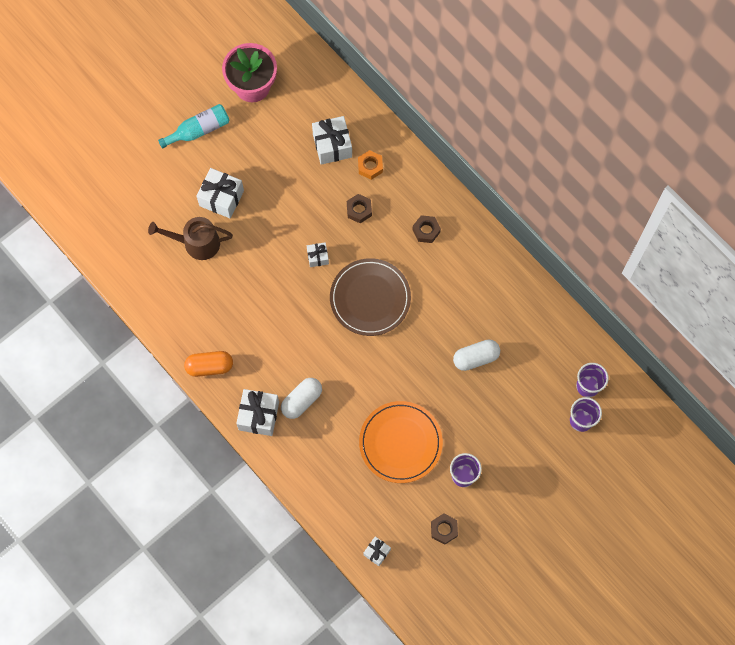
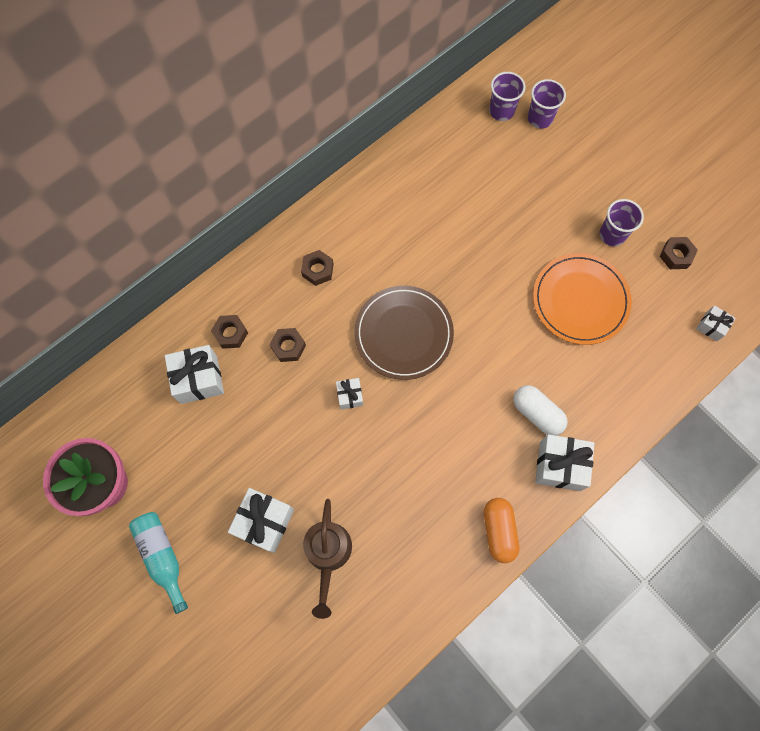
camera: 90 degrees left, 0 degrees up
(370, 166) = (230, 333): orange nut -> brown nut
(476, 358) = (474, 219): white capsule -> none

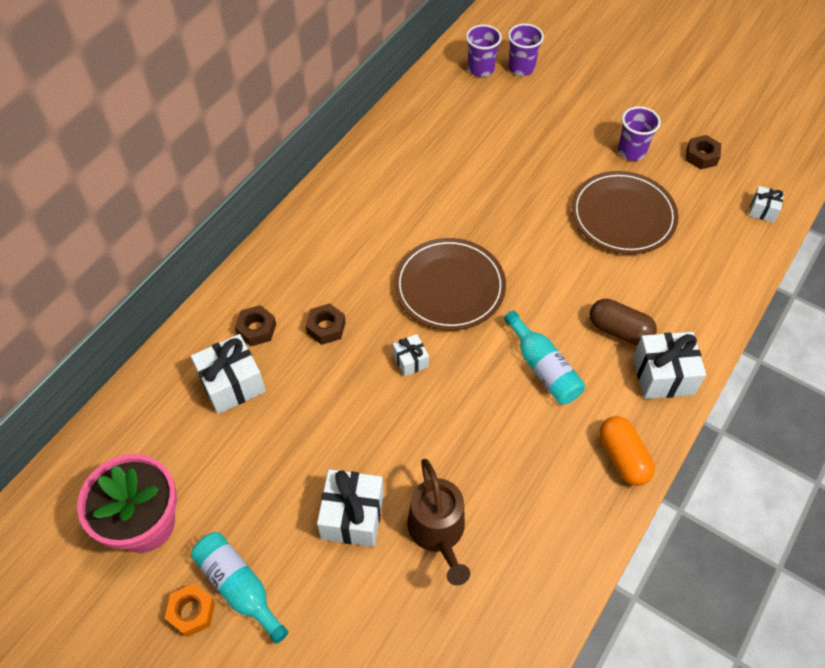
camera: 15 degrees left, 15 degrees down
(122, 567) = (192, 612): none -> orange nut
(317, 270) = (336, 247): brown nut -> none
(459, 432) = (543, 368): none -> turquoise bottle
(537, 413) = (619, 330): white capsule -> brown capsule
(580, 300) = (623, 215): orange plate -> brown plate

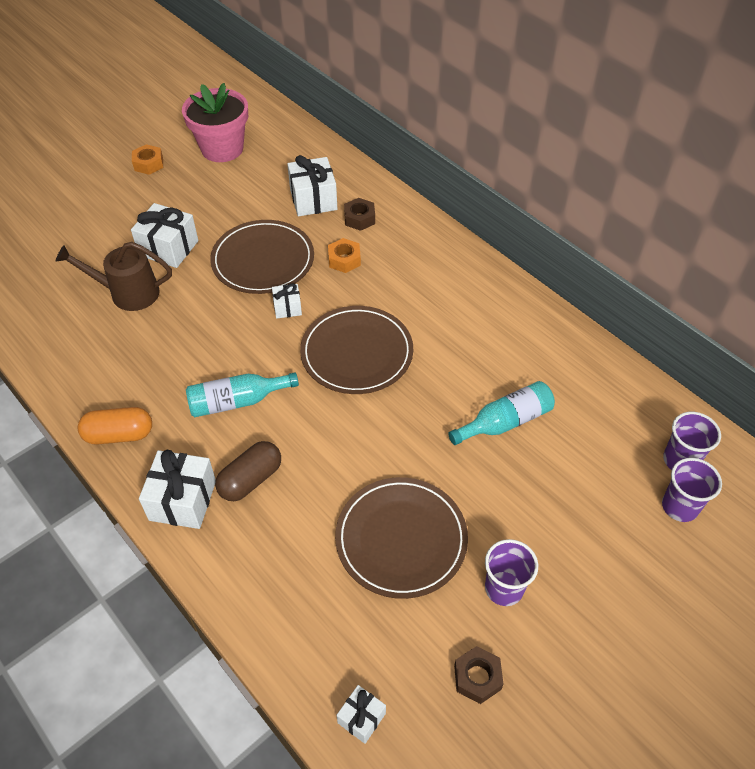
camera: 105 degrees right, 5 degrees down
(239, 587) = (152, 186): turquoise bottle -> turquoise bottle (505, 422)
(326, 327) = (344, 260): brown nut -> orange nut
(346, 405) = (263, 260): none -> brown plate

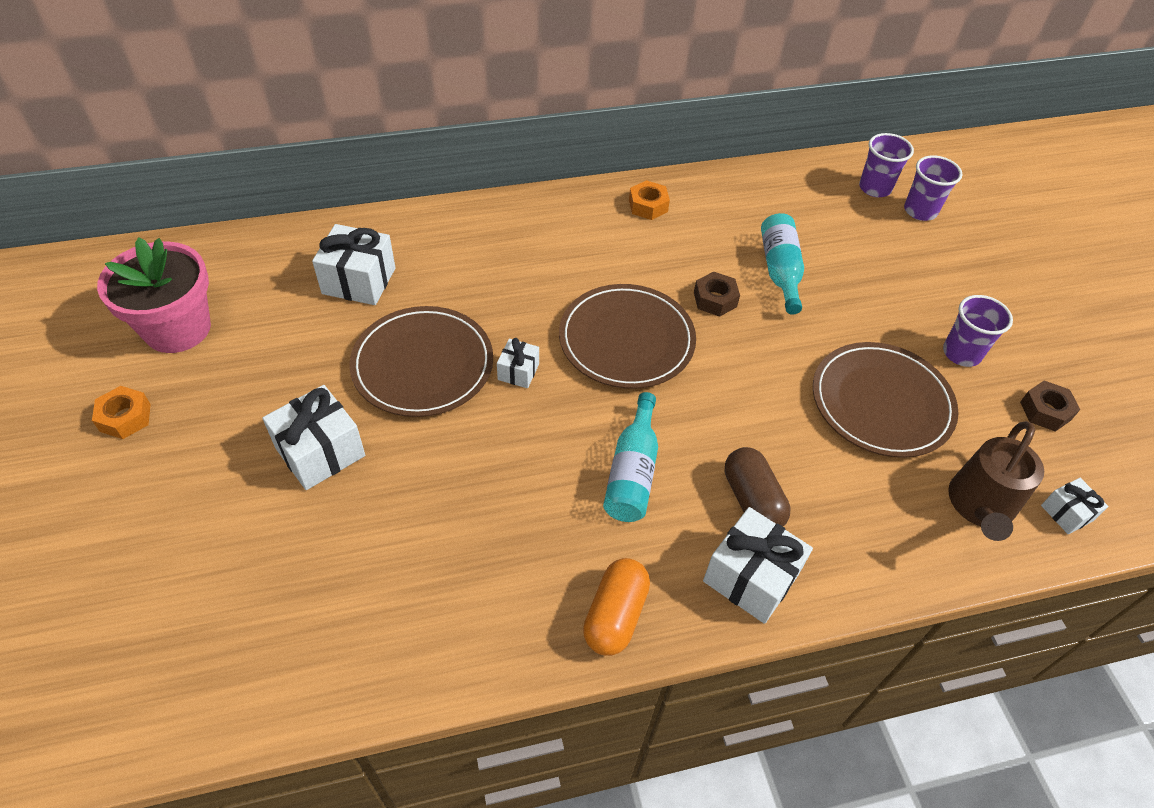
camera: 65 degrees left, 0 degrees up
(128, 293) = (369, 526): brown watering can -> brown watering can (980, 506)
(344, 260) = (481, 294): orange nut -> orange nut (648, 206)
(359, 218) = (426, 256): brown nut -> brown nut (715, 299)

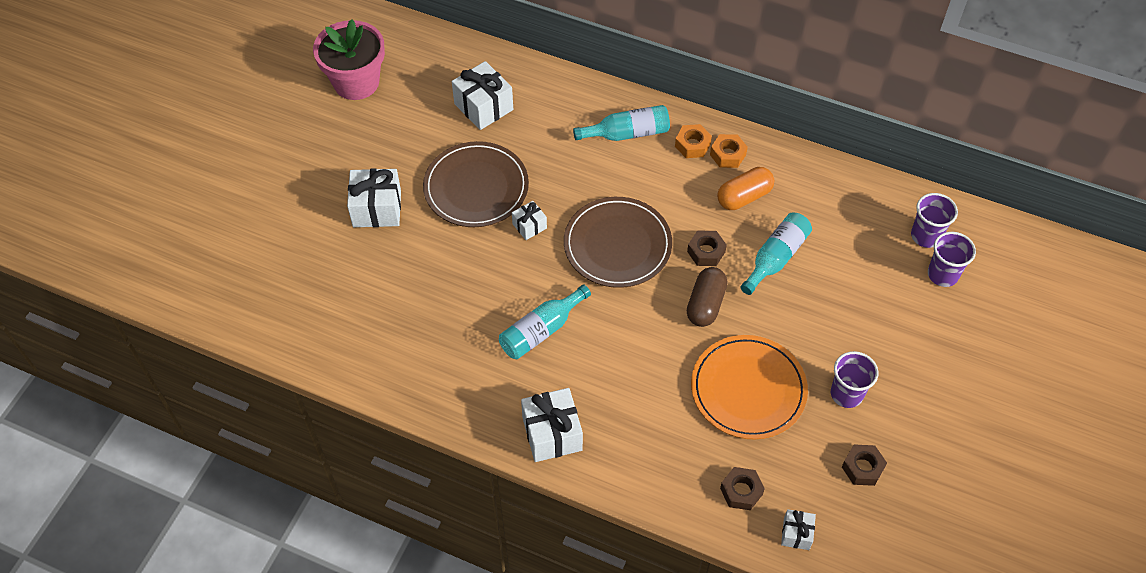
camera: 40 degrees right, 5 degrees up
(125, 417) = (292, 126): orange nut -> orange nut (692, 145)
(536, 233) = (627, 133): none -> turquoise bottle
(615, 615) = (457, 402): orange capsule -> orange capsule (744, 197)
(752, 500) = (597, 393): brown capsule -> brown capsule (705, 304)
(881, 402) = (748, 389): brown plate -> orange plate
(980, 506) = (741, 491): brown watering can -> brown nut

